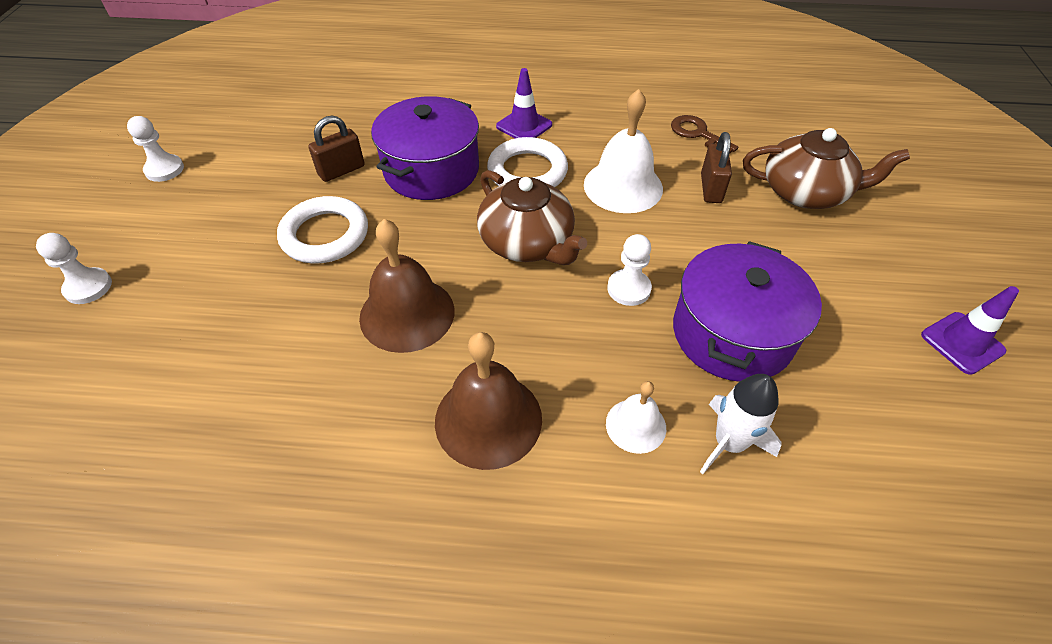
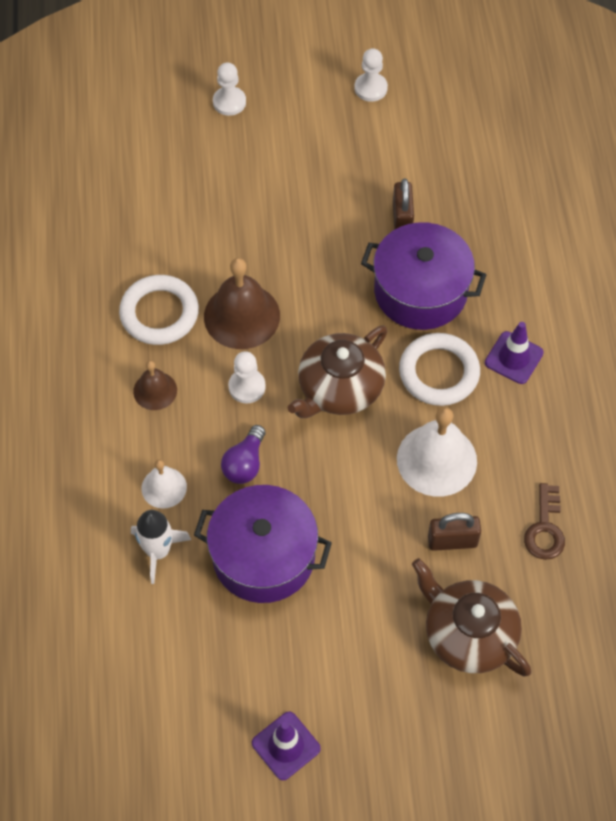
camera: 80 degrees right, 10 degrees up
(325, 235) = (316, 234): white ring -> white ring (159, 313)
(341, 170) = (402, 219): brown padlock -> brown padlock turned 45 degrees clockwise
(488, 419) = (155, 390): brown bell -> brown bell, size x0.56
(610, 336) = (245, 463): none -> purple light bulb
(628, 289) = (299, 474): white pawn -> white pawn (247, 387)
(698, 134) = (545, 528): brown key -> brown key turned 150 degrees clockwise
(806, 192) = (468, 633): brown teapot -> brown teapot turned 135 degrees clockwise

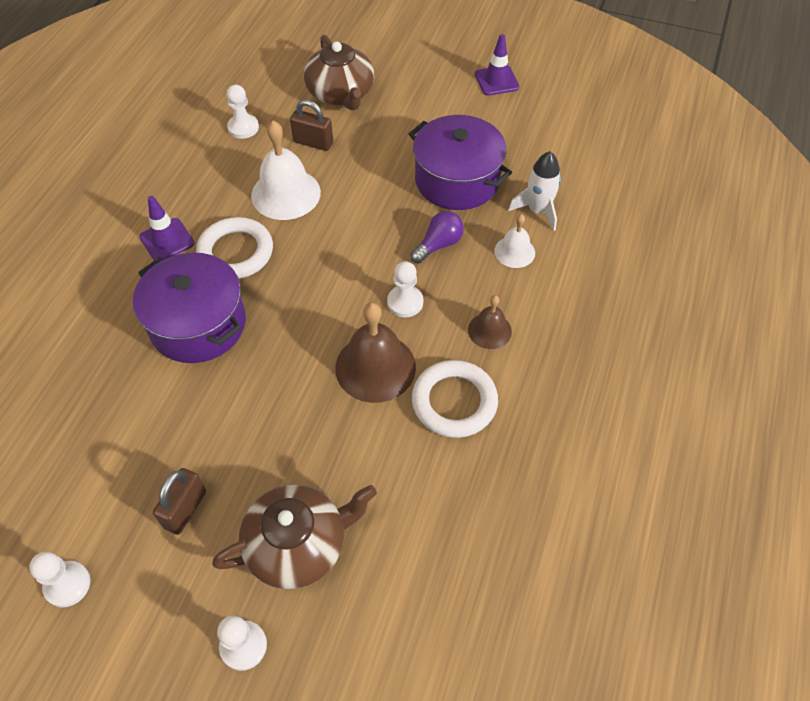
camera: 155 degrees left, 5 degrees down
(339, 388) = (326, 272): brown teapot -> brown teapot (298, 544)
(402, 219) = (160, 401): brown padlock -> brown padlock (185, 509)
(545, 528) = (243, 128): brown key -> white pawn

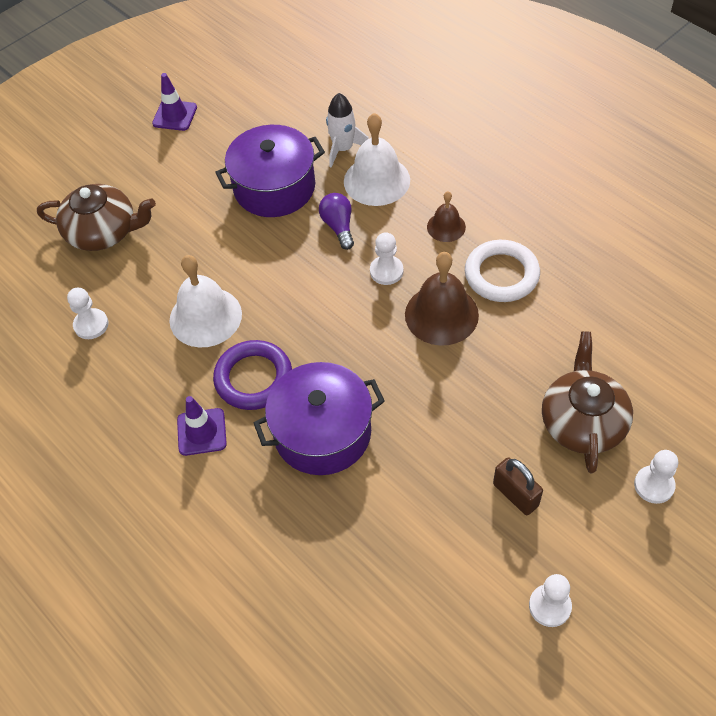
camera: 60 degrees left, 0 degrees up
(236, 252) = (253, 378): white ring -> purple ring
(313, 142) = (154, 274): brown padlock -> none
(514, 252) = (376, 180): white bell -> white bell, size x1.79

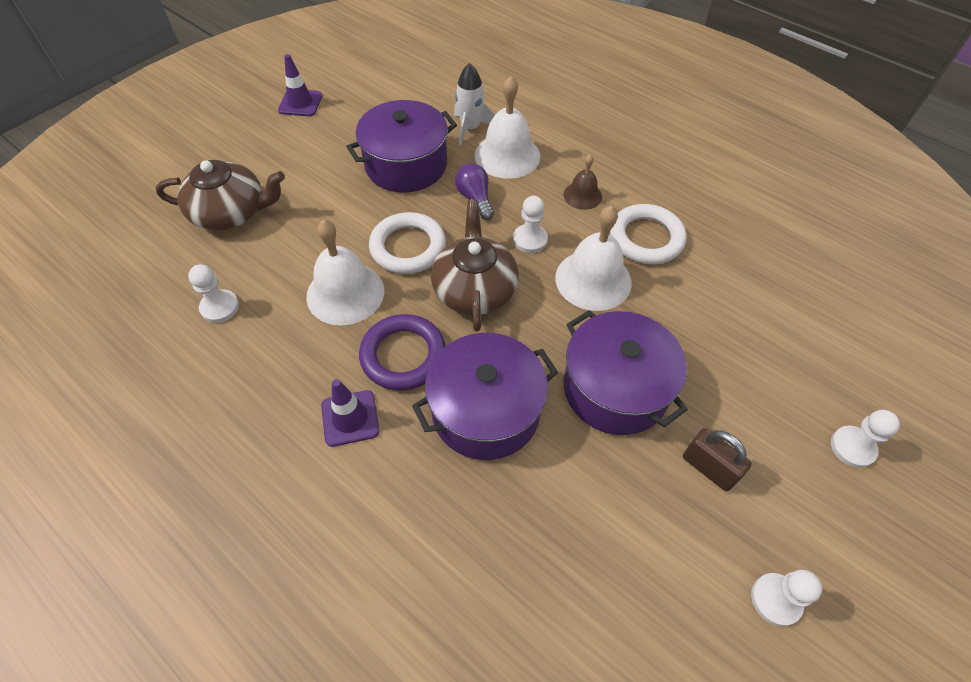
camera: 10 degrees left, 0 degrees up
(268, 274) = (408, 247): none -> white ring
(441, 314) = (593, 279): brown bell -> white bell
(444, 419) = (615, 388): none -> purple pot
(582, 422) = (761, 382): brown teapot -> brown teapot (474, 289)

